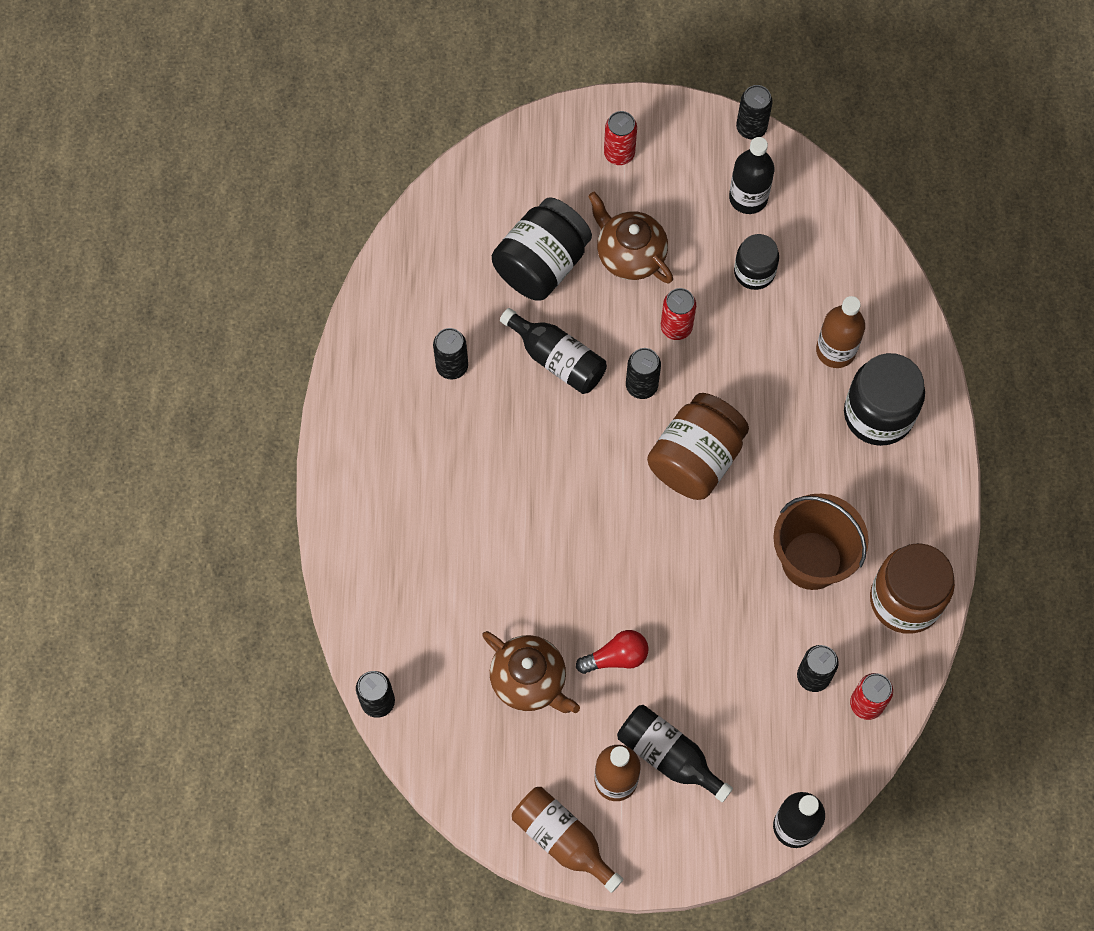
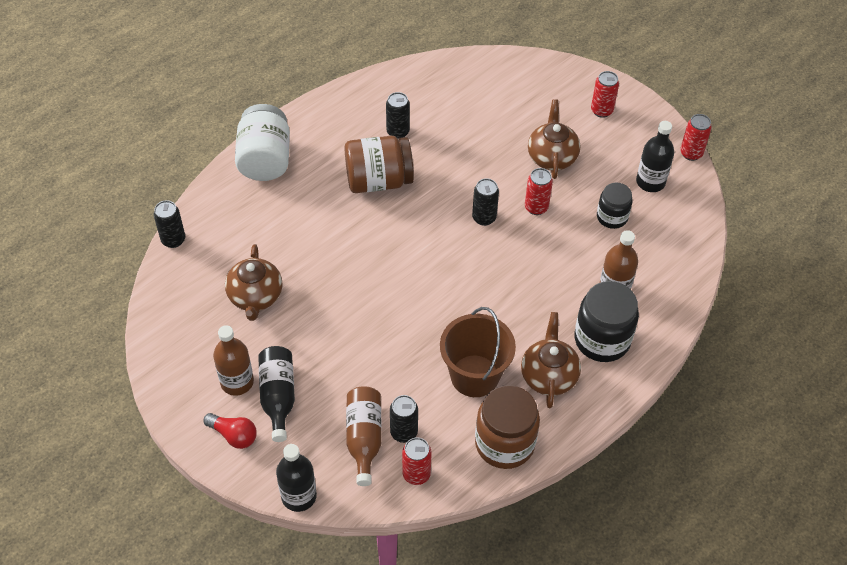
camera: 45 degrees right, 15 degrees down
(358, 526) = (265, 159): none -> white jar
(542, 264) = (499, 125): black jar -> none
(557, 359) = (454, 171): black bottle -> none
(563, 840) = (175, 384): brown bottle -> brown bottle (364, 438)
(616, 657) = (312, 326): red light bulb -> red light bulb (234, 435)
(696, 459) = (471, 274): brown jar -> brown jar (378, 180)
(751, 128) = (691, 153): black can -> red can
(872, 496) = (549, 375): none -> brown teapot

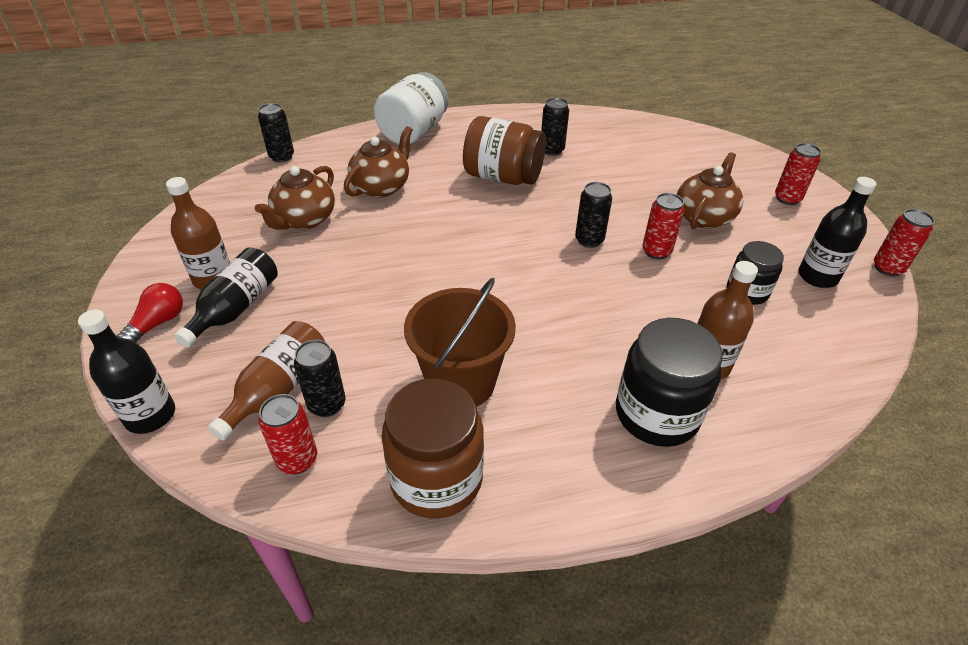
camera: 30 degrees right, 10 degrees down
(234, 435) = (158, 323): red light bulb -> red light bulb turned 120 degrees counterclockwise
(549, 375) = (555, 424): brown teapot -> brown teapot (382, 187)

